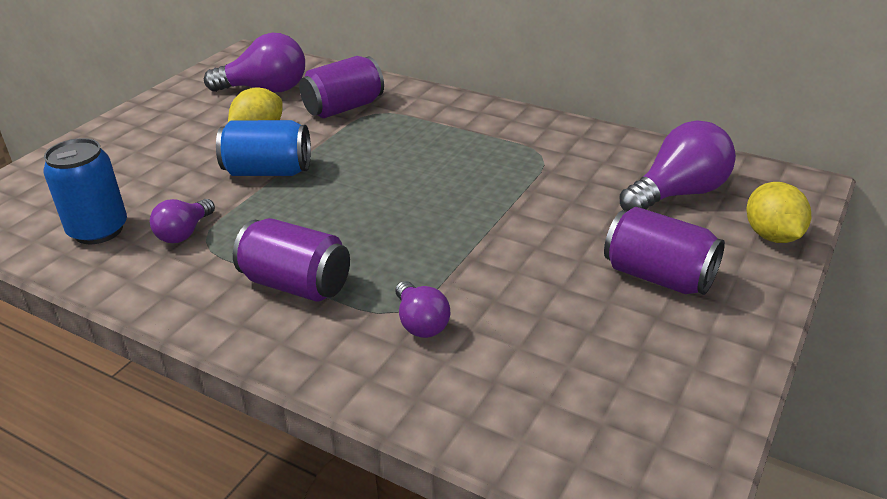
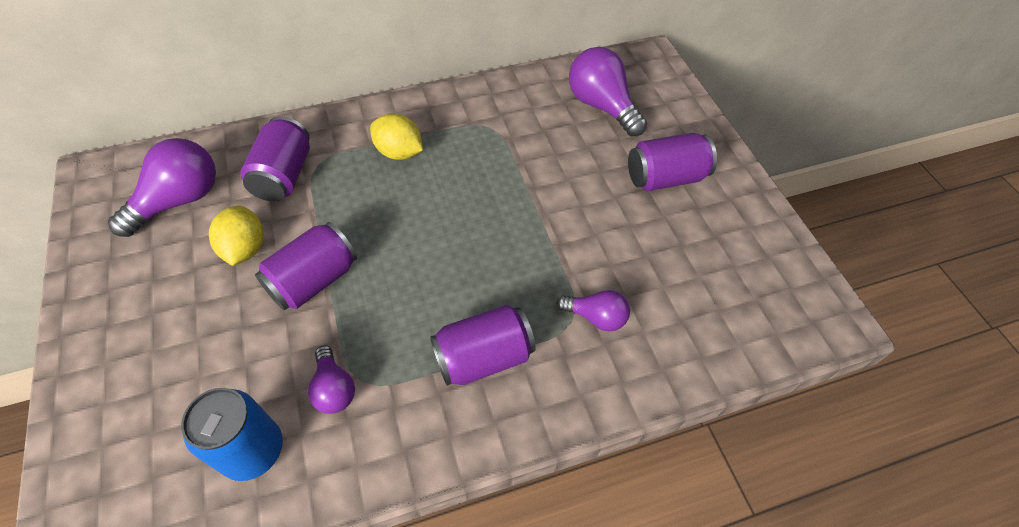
camera: 50 degrees left, 20 degrees up
(268, 171) = (313, 280): blue can -> purple can
(678, 193) = (602, 106): purple light bulb -> purple light bulb turned 45 degrees counterclockwise
(772, 236) = (679, 106): yellow lemon -> yellow lemon (399, 152)

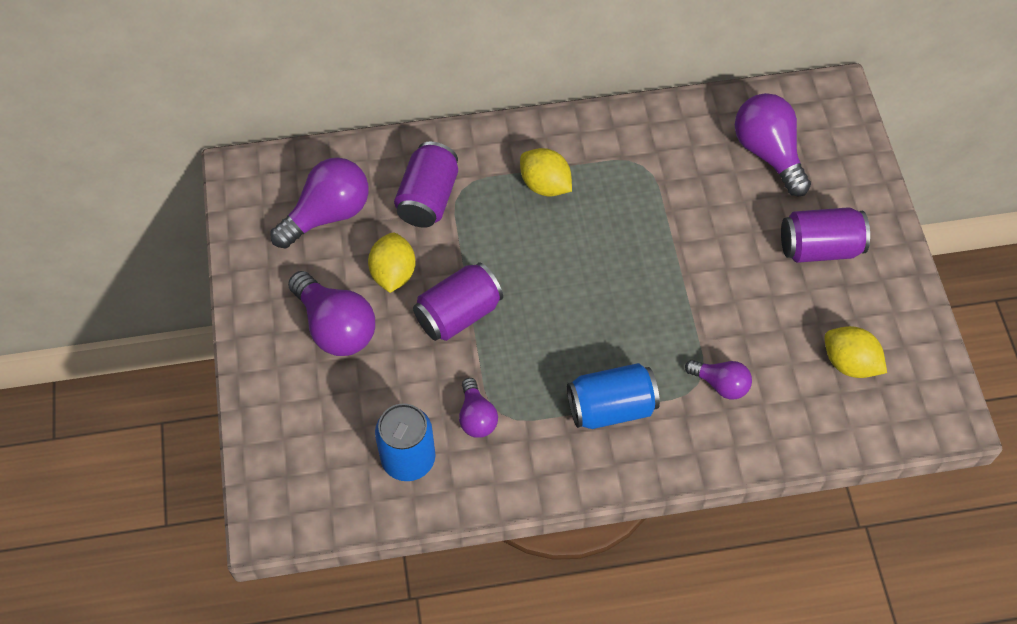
camera: 10 degrees right, 5 degrees up
(178, 310) = (336, 327): none -> purple light bulb
(483, 357) = (611, 407): purple can -> blue can
(720, 279) = (849, 363): none -> yellow lemon

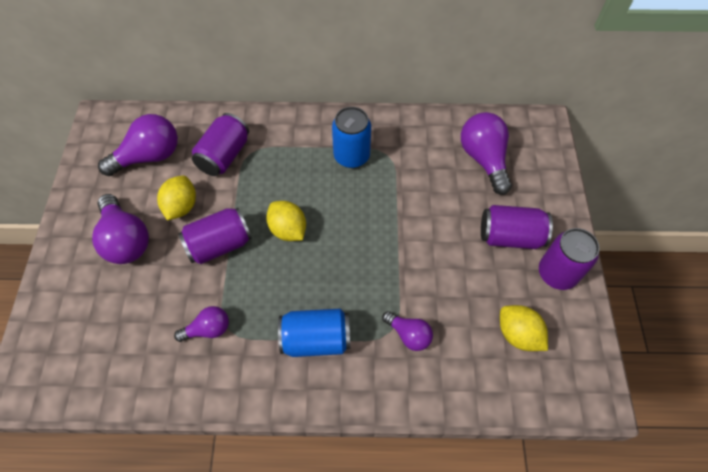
camera: 10 degrees right, 0 degrees up
(408, 459) = (144, 355): blue can -> blue can (351, 156)
(476, 417) = (208, 329): purple light bulb -> purple light bulb turned 105 degrees counterclockwise
(545, 185) = (312, 158): yellow lemon -> yellow lemon (288, 230)
(883, 284) = (557, 273): none -> purple can

